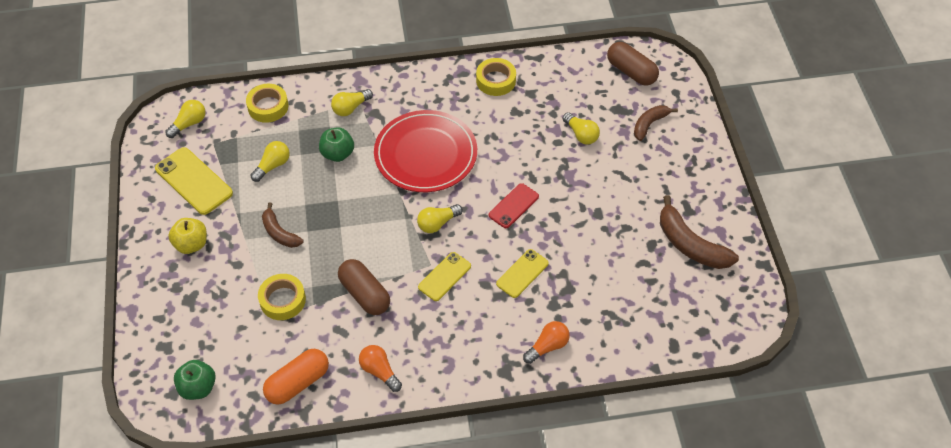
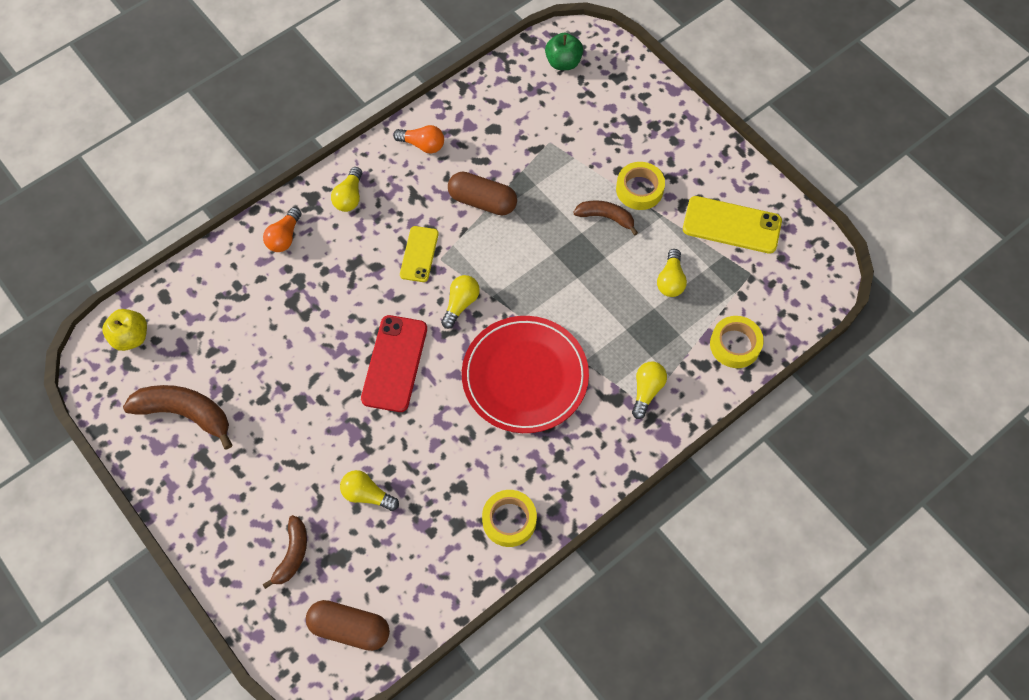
camera: 150 degrees right, 10 degrees up
(189, 124) = (795, 282): yellow light bulb -> yellow light bulb (349, 197)
(191, 244) = (676, 167): yellow apple -> yellow apple (131, 337)
(282, 300) = (552, 160): yellow tape -> yellow tape (639, 189)
(298, 383) = (485, 104): orange capsule -> none
(337, 154) = (617, 328): green apple -> none
(513, 206) = (394, 363): red phone -> red phone, size x1.58
(522, 273) = (345, 294): yellow phone -> none

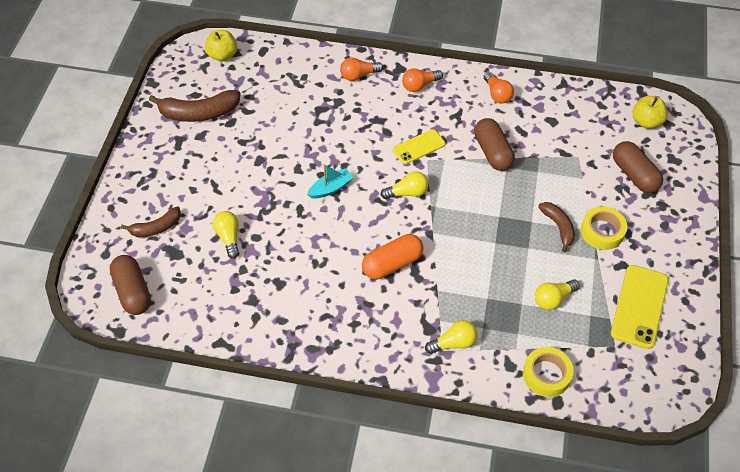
camera: 50 degrees right, 10 degrees down
(185, 414) = (199, 113): brown banana -> brown banana turned 105 degrees clockwise
(349, 197) = (419, 85): yellow light bulb -> orange light bulb
(394, 363) = (330, 188): red phone -> turquoise boat
(509, 520) = (281, 327): yellow tape -> none
(525, 376) = (392, 264): red plate -> orange capsule
(563, 62) = (646, 122): green apple -> yellow apple
(607, 118) = (634, 175): none -> brown capsule
(731, 225) = (639, 306): yellow phone -> yellow phone turned 45 degrees clockwise

